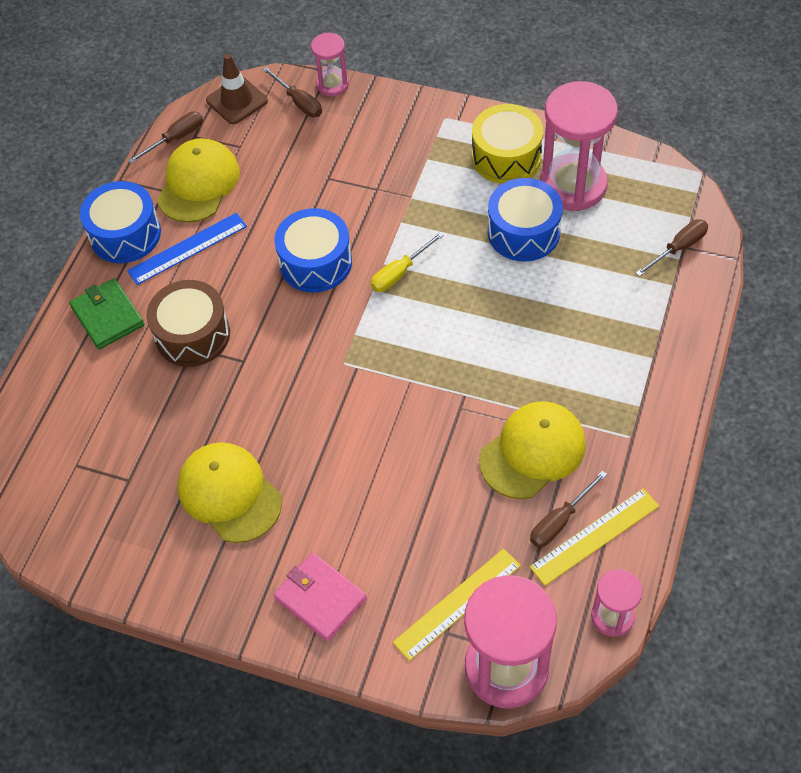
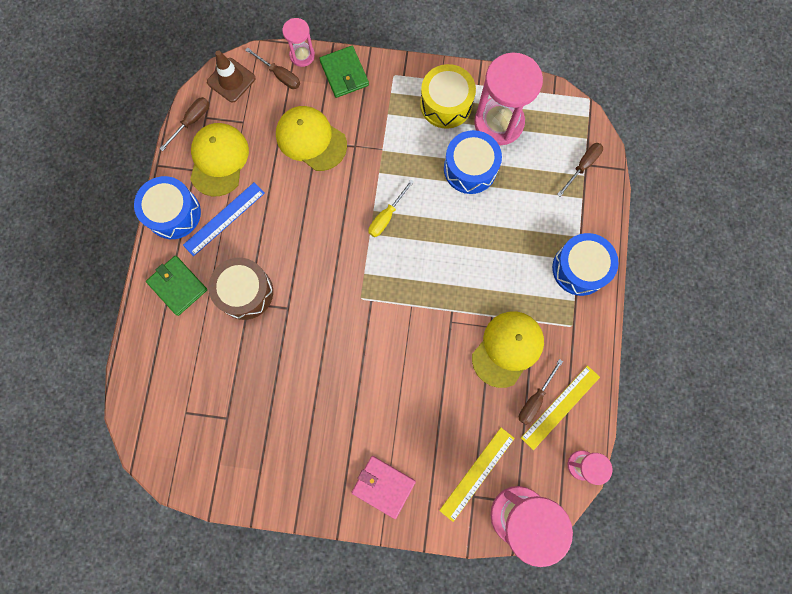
camera: 15 degrees left, 20 degrees up
(229, 493) = (302, 417): yellow cap -> yellow cap (311, 139)
(315, 262) = (323, 217): blue drum -> blue drum (579, 268)
(381, 109) = (344, 73): none -> green wallet

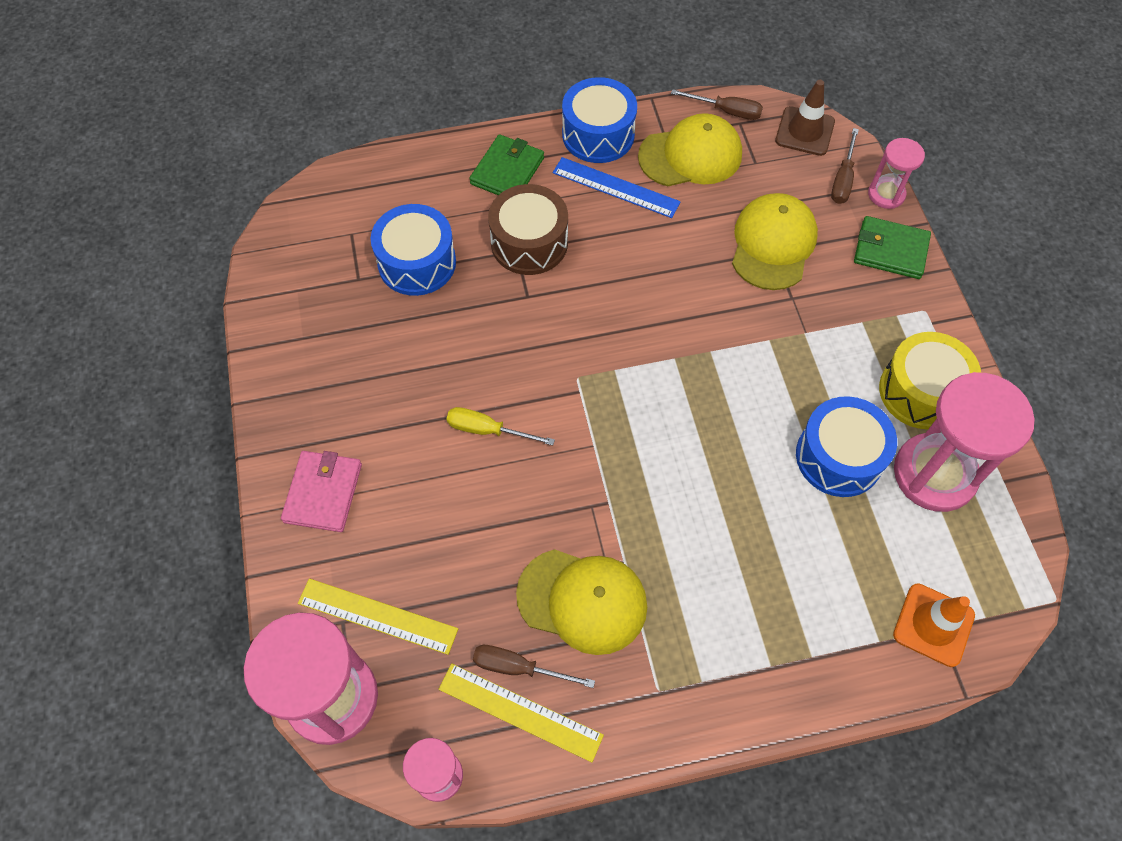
camera: 70 degrees right, 15 degrees down
(344, 73) = (890, 250): green wallet -> green wallet turned 60 degrees clockwise
(386, 216) = (709, 370): yellow screwdriver -> yellow screwdriver (487, 430)
(579, 268) = (758, 673): blue drum -> blue drum (417, 263)
(582, 166) = (933, 625): brown screwdriver -> orange traffic cone

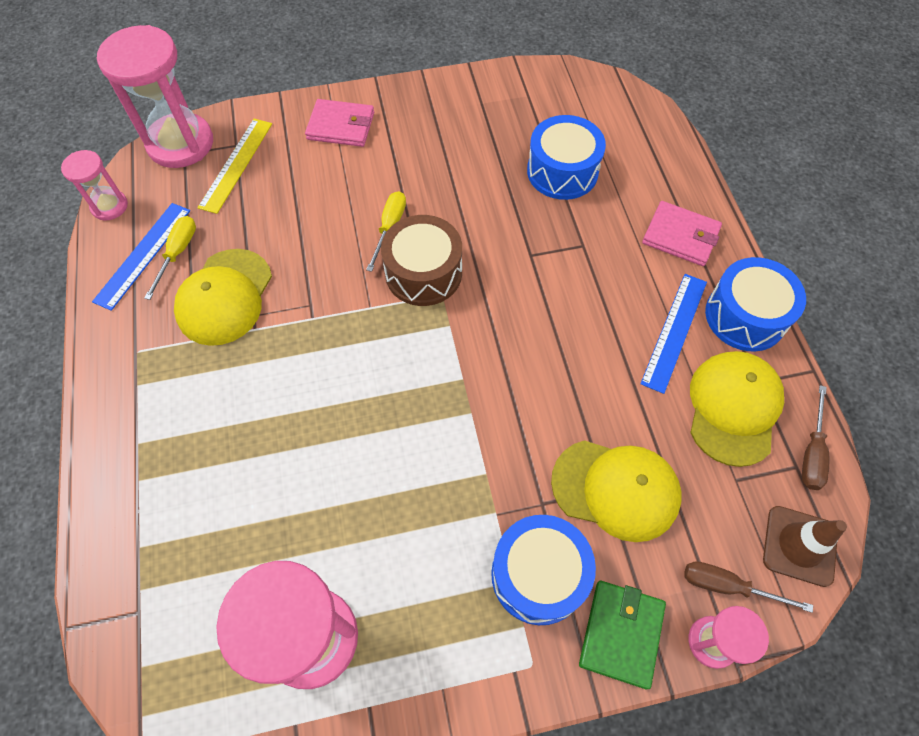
camera: 90 degrees right, 0 degrees up
(507, 171) = (680, 236): green wallet -> pink wallet
(518, 667) = (178, 253): brown screwdriver -> yellow screwdriver
(520, 712) = (143, 255): yellow ruler -> blue ruler
(529, 243) = (593, 255): brown drum -> brown drum (423, 273)
(690, 155) = (733, 408): yellow cap -> yellow cap turned 150 degrees counterclockwise
(839, 457) = (341, 532): blue drum -> blue drum (538, 575)
(921, 392) = (417, 640): yellow drum -> none
(933, 625) = (144, 606): orange traffic cone -> none

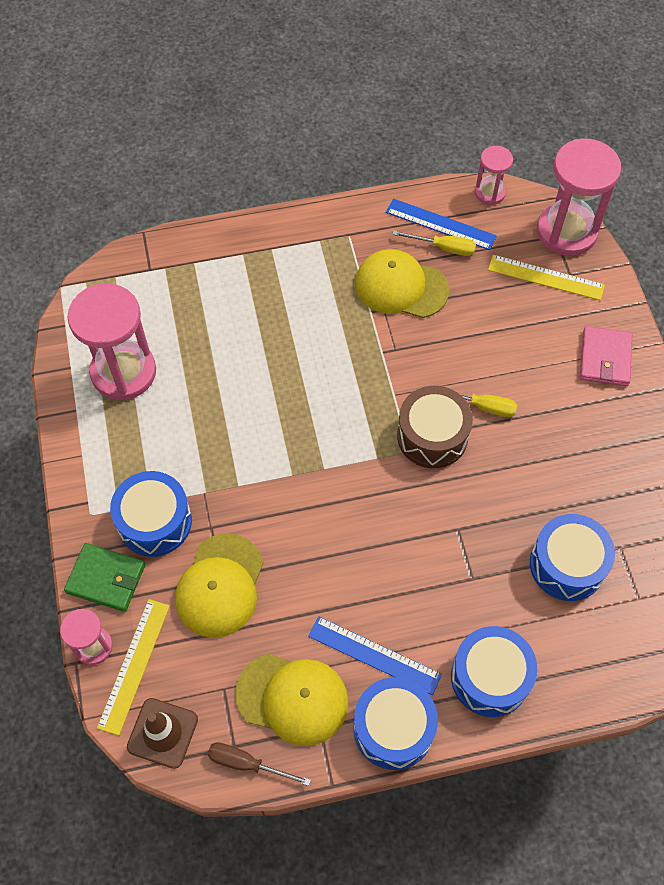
camera: 90 degrees right, 0 degrees up
(680, 236) = (490, 677): pink wallet -> blue drum
(727, 586) = (134, 665): brown screwdriver -> yellow ruler

